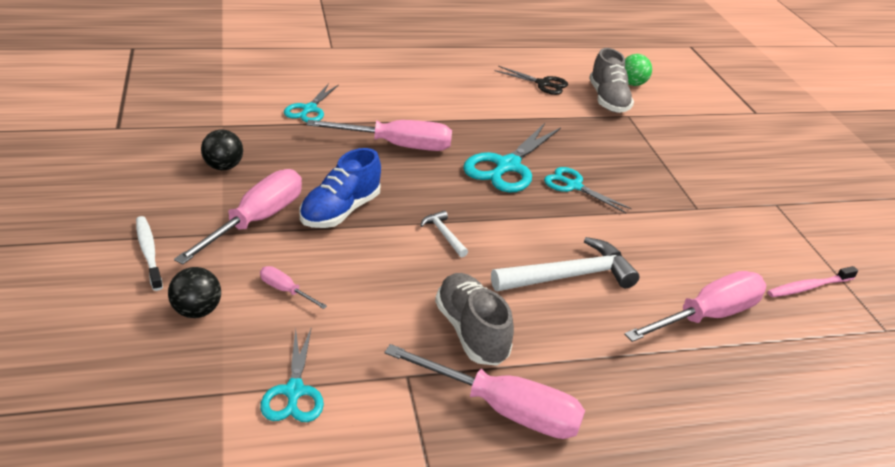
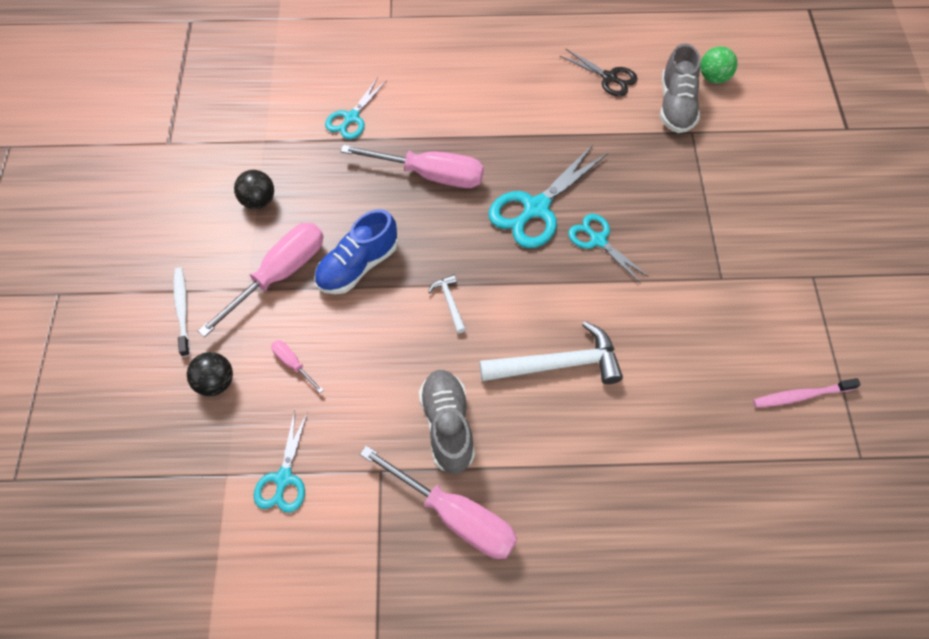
camera: 15 degrees right, 25 degrees up
(707, 316) = (679, 425): pink screwdriver -> none

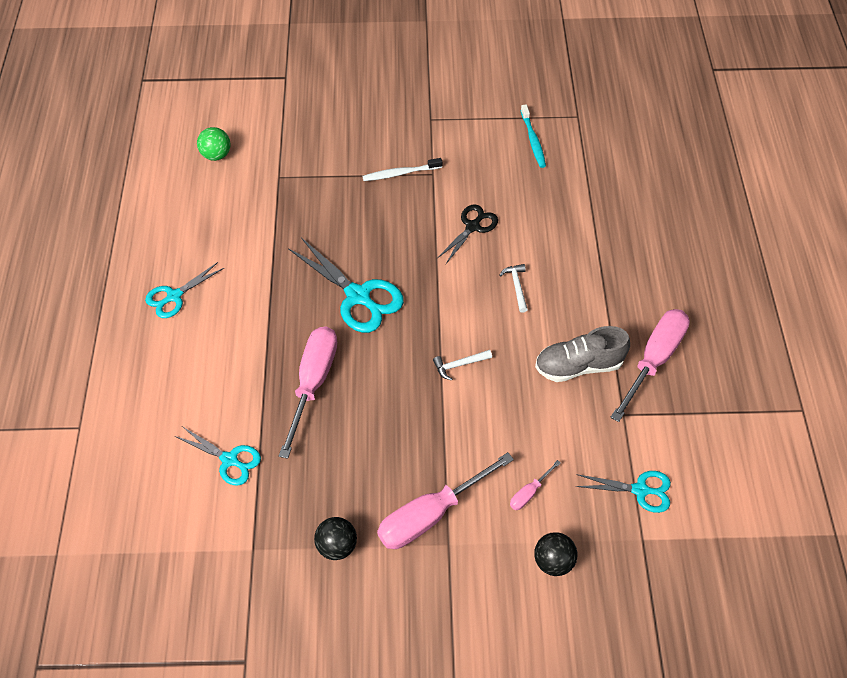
camera: 90 degrees left, 5 degrees down
(182, 310) = (474, 606): white toothbrush -> white toothbrush (400, 173)
(279, 274) = (430, 515): pink screwdriver -> pink screwdriver turned 75 degrees counterclockwise
(358, 266) = (420, 443): blue shoe -> none
(558, 364) = (516, 286): white hammer -> white hammer, size x0.48
(598, 240) = (394, 252): turquoise scissors -> turquoise scissors (174, 296)
(609, 78) = (205, 232): black scissors -> black scissors (473, 226)
(676, 105) = (246, 185): grey shoe -> none
(801, 395) = (533, 140): pink toothbrush -> turquoise toothbrush

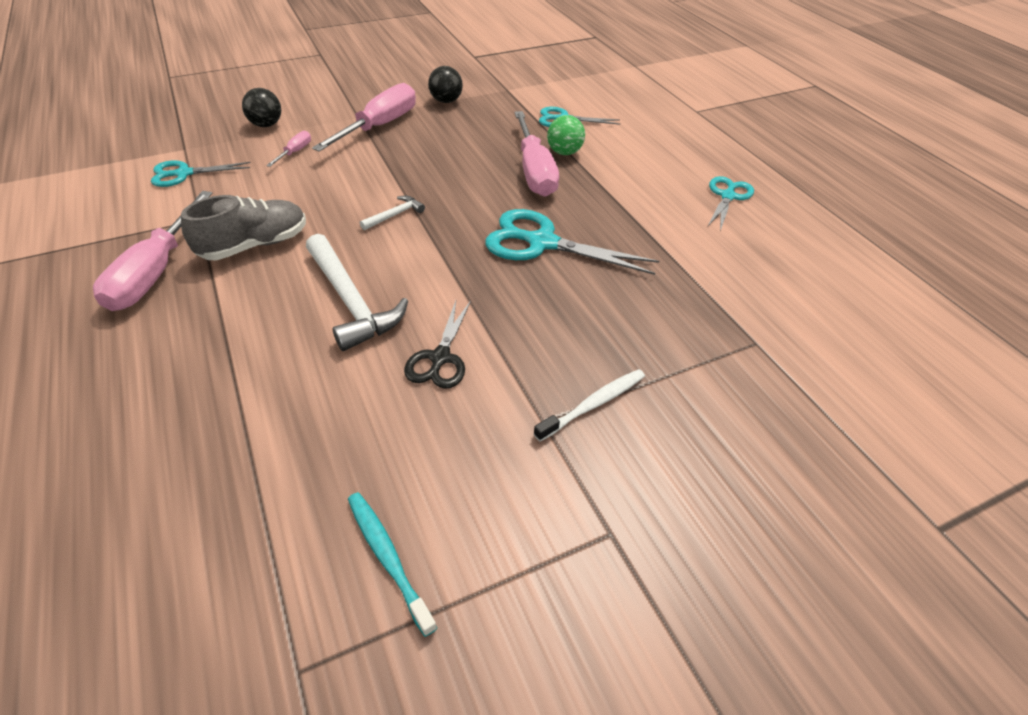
camera: 155 degrees right, 10 degrees down
(216, 155) = (867, 345): green ball -> green ball (564, 152)
(516, 286) = (351, 301): white hammer -> white hammer, size x2.09

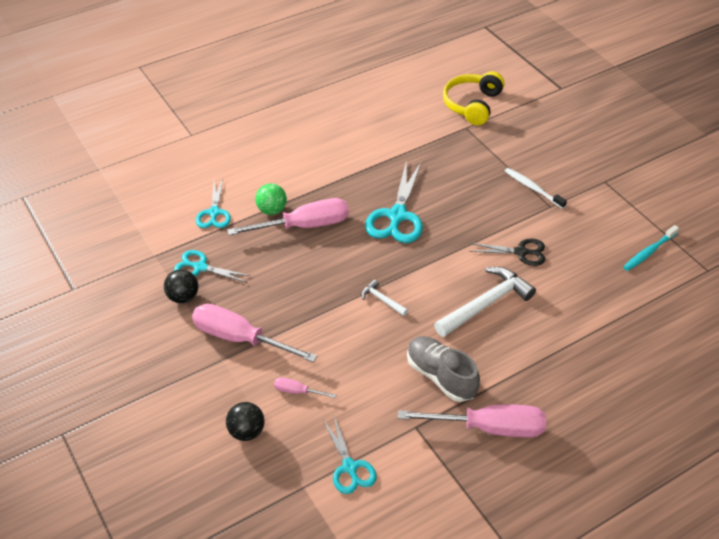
camera: 95 degrees left, 0 degrees up
(728, 196) = (320, 127): turquoise scissors -> turquoise scissors (200, 267)
(827, 361) = (472, 105): none -> yellow headphones

